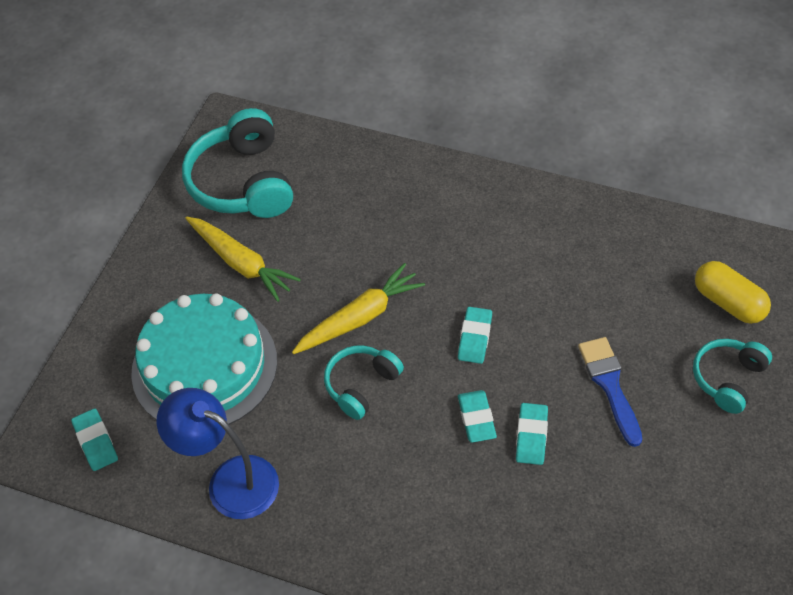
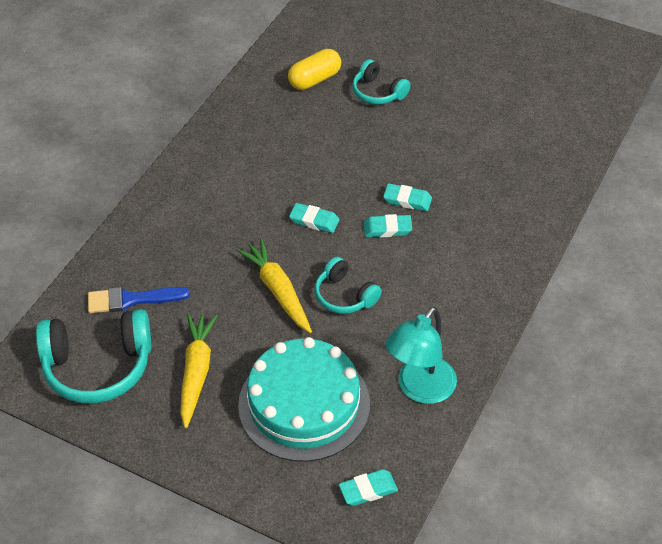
camera: 85 degrees left, 5 degrees down
(230, 480) = (420, 389): blue lamp -> turquoise lamp
(241, 263) = (196, 372): yellow carrot -> yellow carrot turned 45 degrees counterclockwise
(610, 385) = (372, 152): blue brush -> blue brush (131, 300)

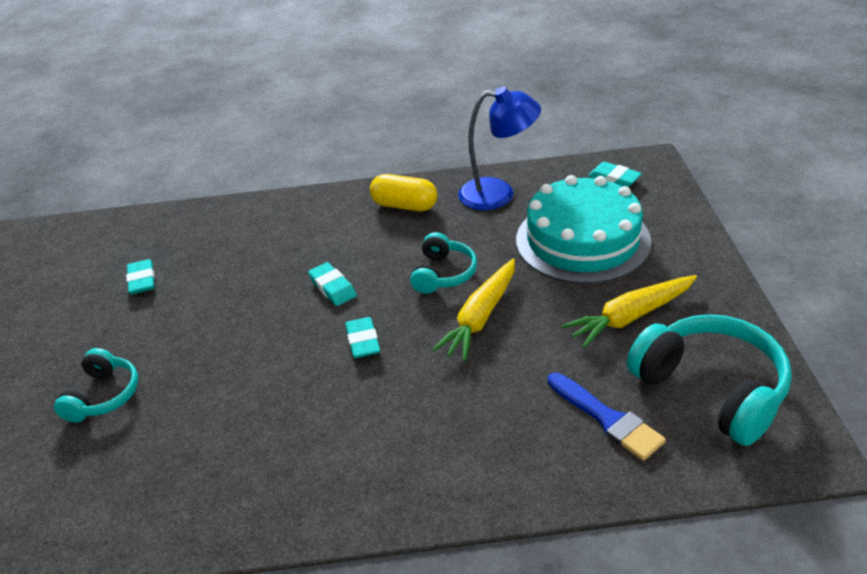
camera: 120 degrees left, 10 degrees down
(315, 79) = (101, 470): yellow capsule -> yellow capsule (404, 205)
(407, 200) = (281, 293): turquoise eraser -> turquoise eraser (142, 280)
(420, 389) = (498, 194): turquoise lamp -> blue lamp

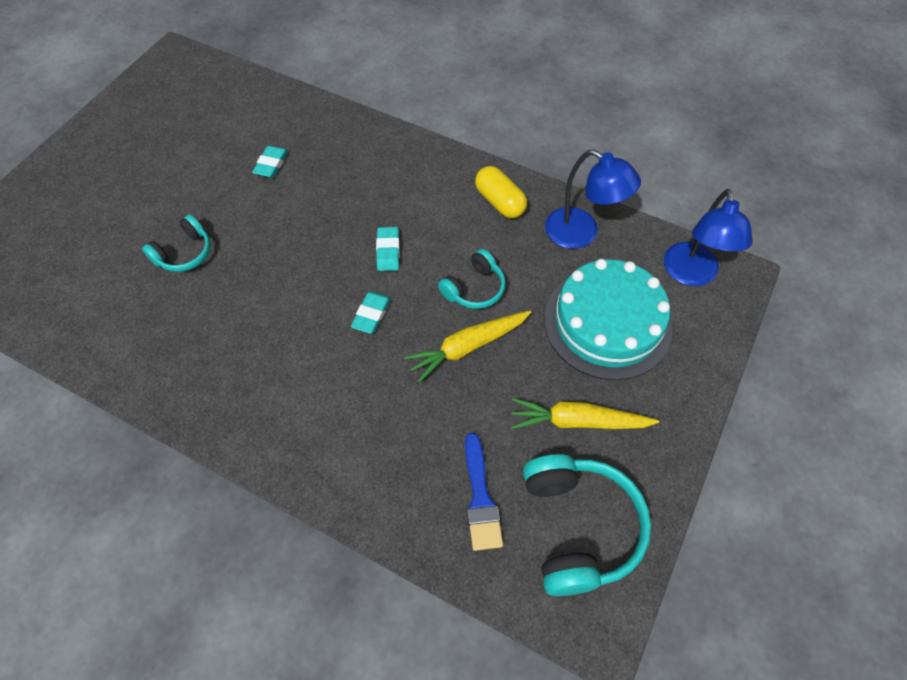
camera: 30 degrees right, 20 degrees up
(614, 178) = (691, 274): turquoise eraser -> blue lamp

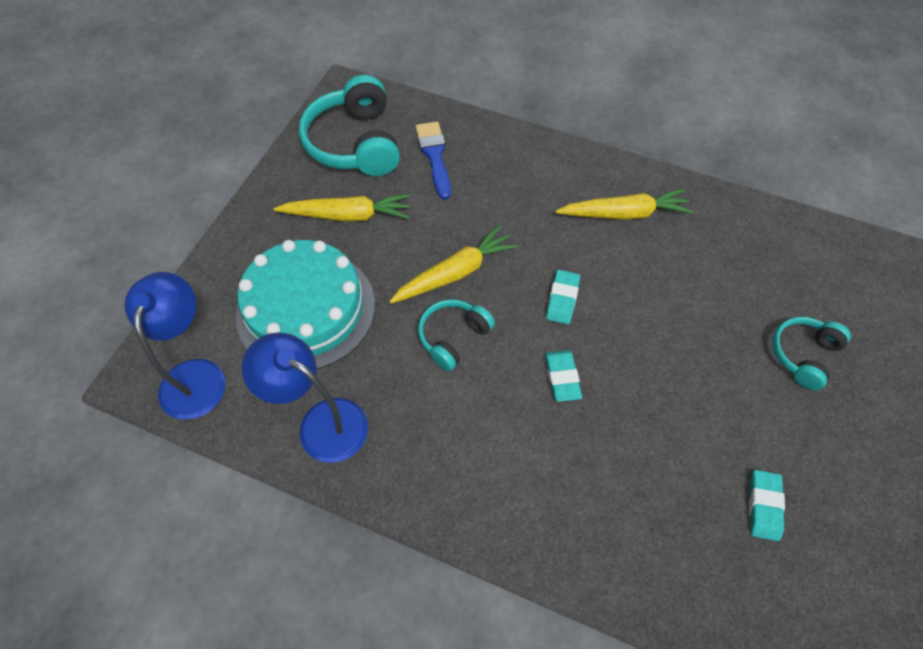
camera: 175 degrees right, 0 degrees up
(282, 399) = (624, 214): none -> yellow carrot
(499, 202) = (428, 465): yellow capsule -> none

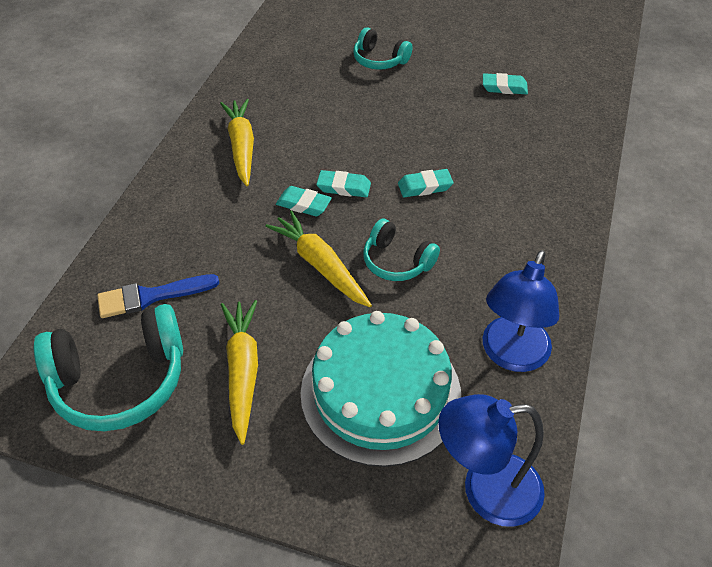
camera: 95 degrees left, 10 degrees down
(537, 263) = (303, 204): none -> turquoise eraser

